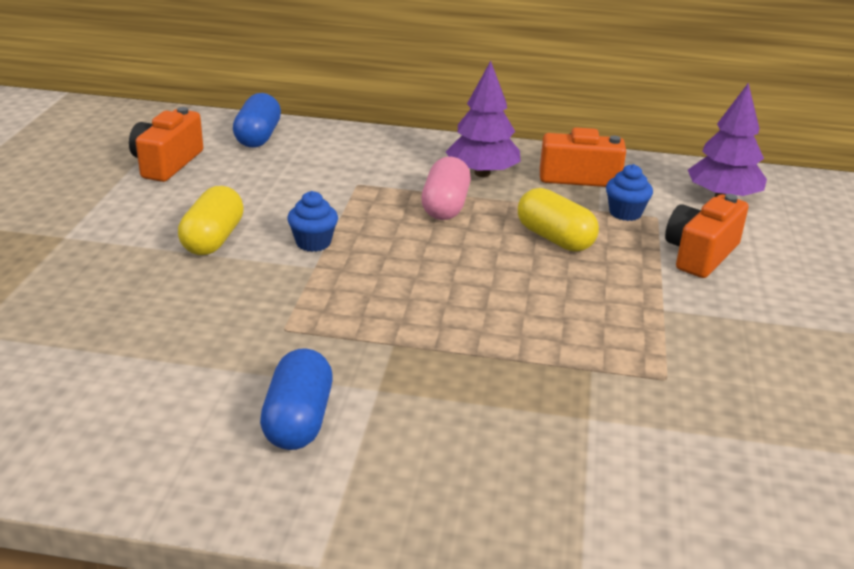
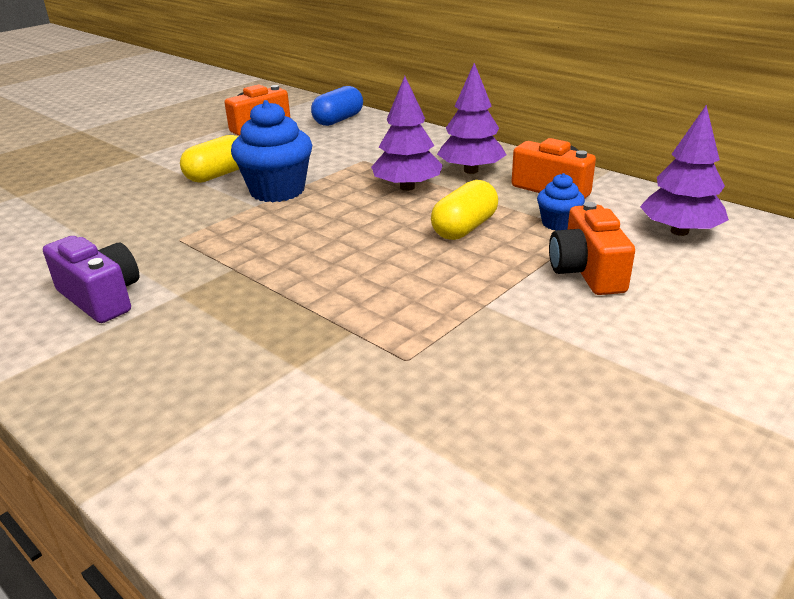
camera: 35 degrees right, 0 degrees up
(298, 420) = (101, 297): blue capsule -> purple camera
(313, 243) = (277, 191): blue cupcake -> blue cupcake, size x1.91
(445, 206) = (407, 187): pink capsule -> purple tree
(555, 238) = (464, 228): yellow capsule -> yellow capsule turned 45 degrees clockwise
(700, 254) = (586, 271): orange camera -> orange camera turned 75 degrees counterclockwise

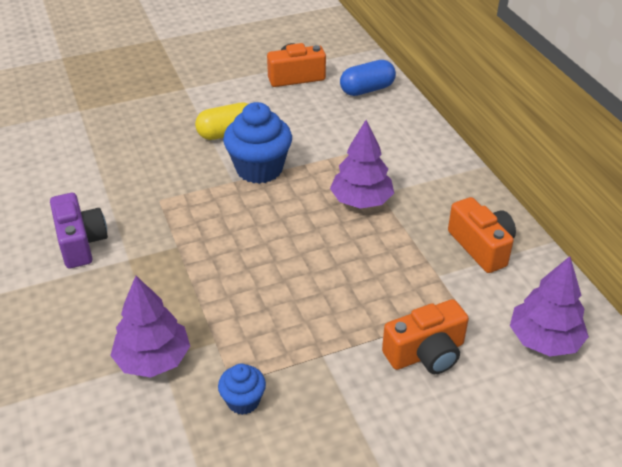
camera: 25 degrees right, 10 degrees up
(464, 228) = (370, 267): yellow capsule -> none
(471, 170) = (429, 198): purple tree -> purple tree (153, 359)
(558, 223) = (449, 291): blue cupcake -> blue cupcake (243, 401)
(586, 271) = (426, 353): orange camera -> orange camera turned 135 degrees counterclockwise

